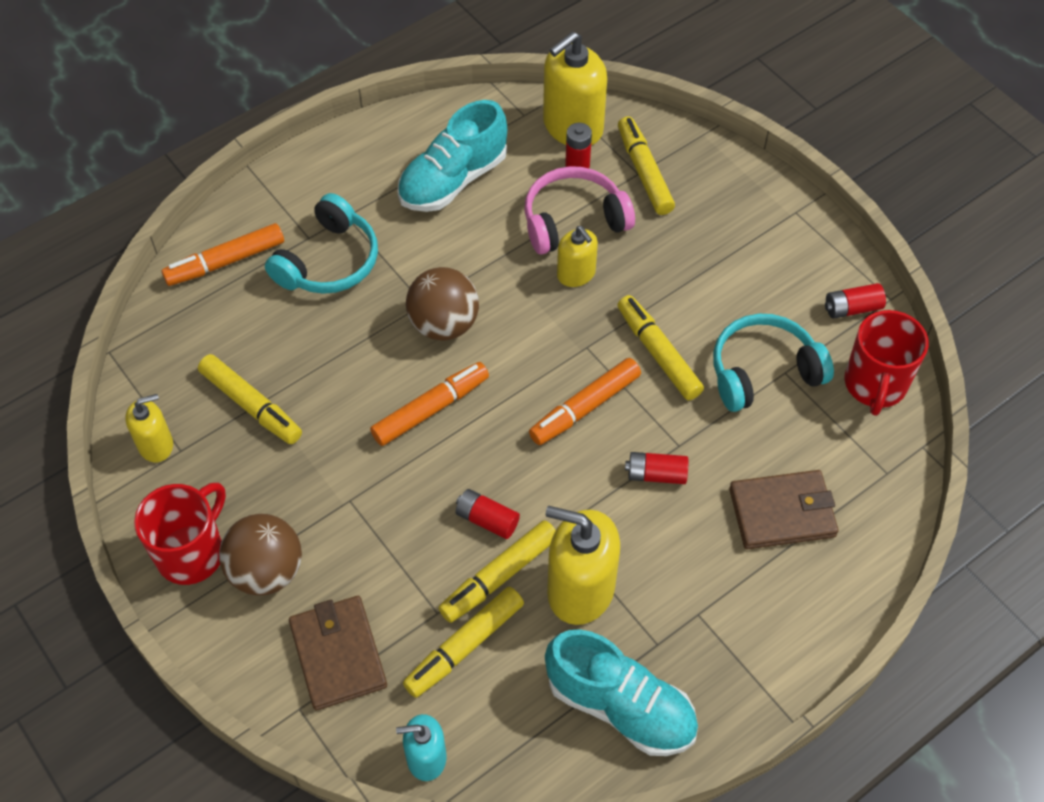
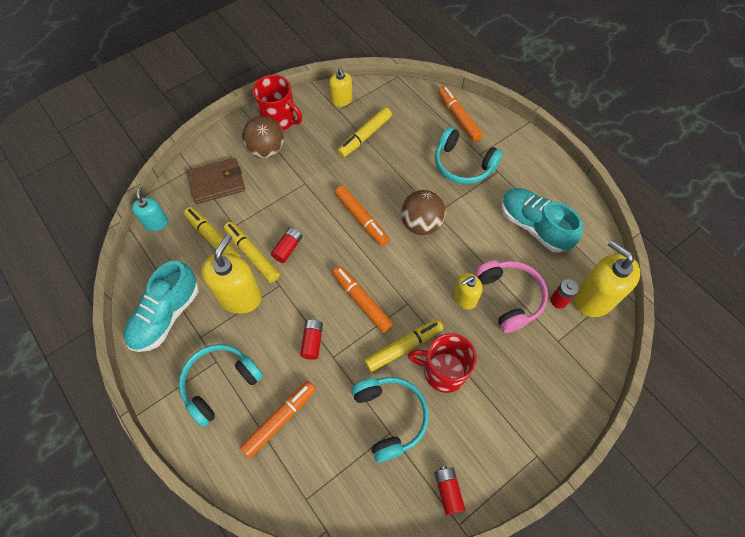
camera: 90 degrees right, 5 degrees up
(644, 172) = (559, 345): yellow marker -> none
(734, 603) = (220, 383): none -> turquoise headphones
(782, 512) = (280, 420): brown wallet -> orange marker
(875, 385) = (379, 500): red mug -> red mug (443, 371)

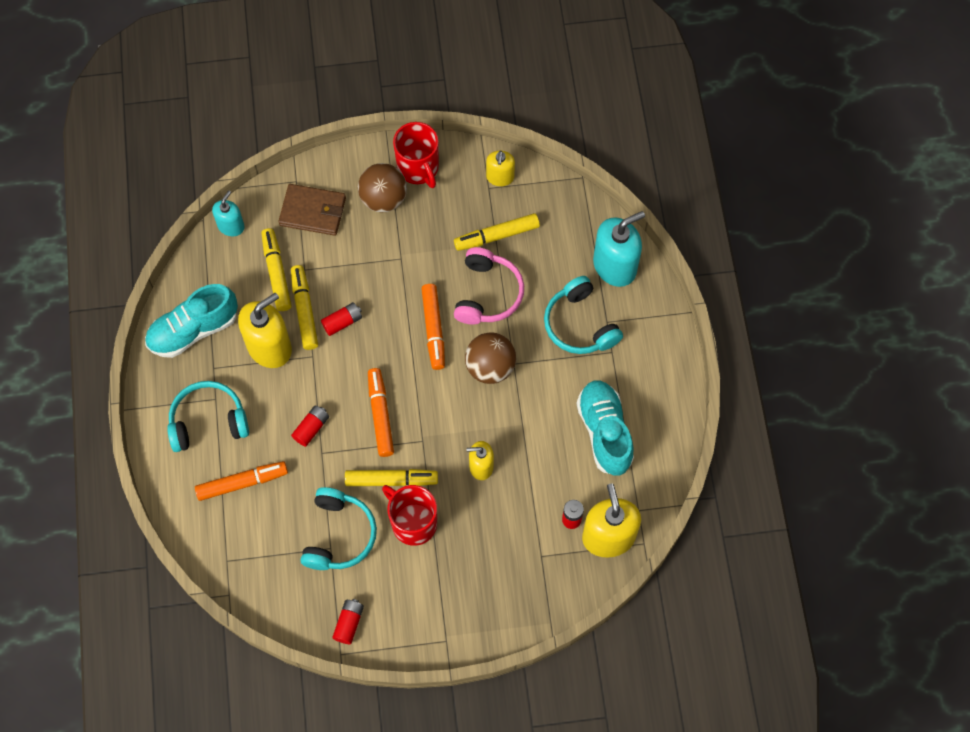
camera: 30 degrees right, 5 degrees up
(458, 117) = (615, 266): orange marker -> turquoise soap dispenser
(509, 297) = (525, 489): pink headphones -> pink headphones (487, 294)

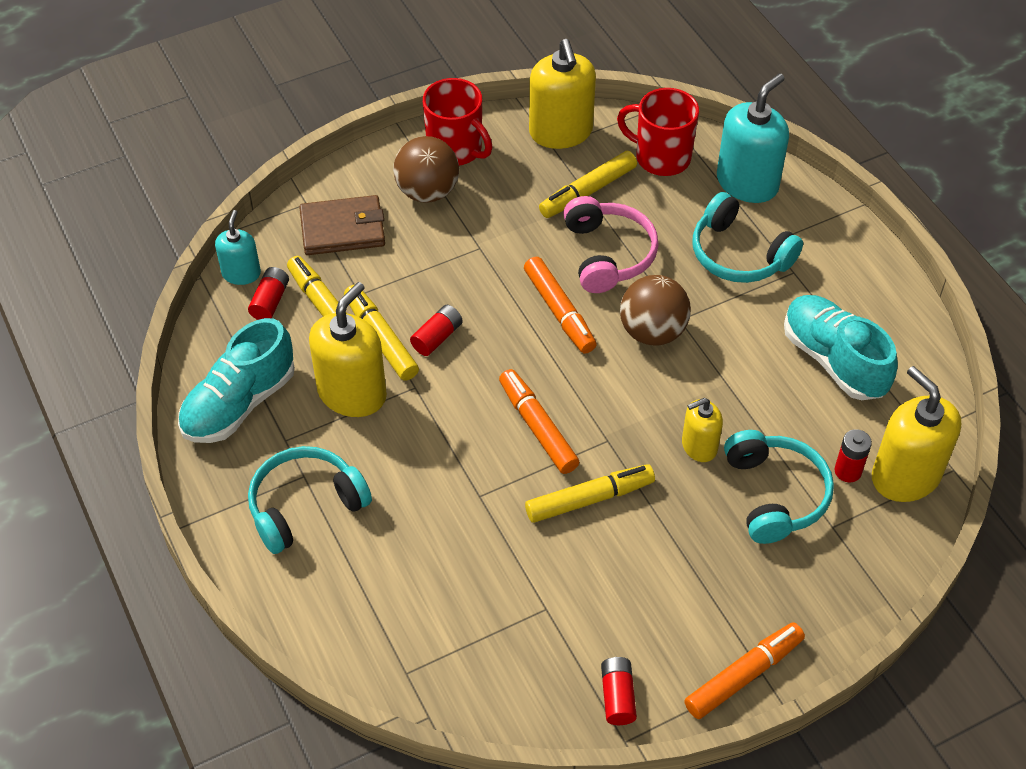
camera: 20 degrees left, 15 degrees down
(242, 483) = (386, 566): orange marker -> orange marker (744, 675)
(311, 428) = (452, 471): red battery -> red battery (270, 301)
(339, 535) = (550, 588): turquoise headphones -> turquoise headphones (775, 494)
(413, 522) = (643, 541): red mug -> red mug (661, 157)
(500, 177) = (561, 132): yellow soap dispenser -> yellow soap dispenser, size x1.76

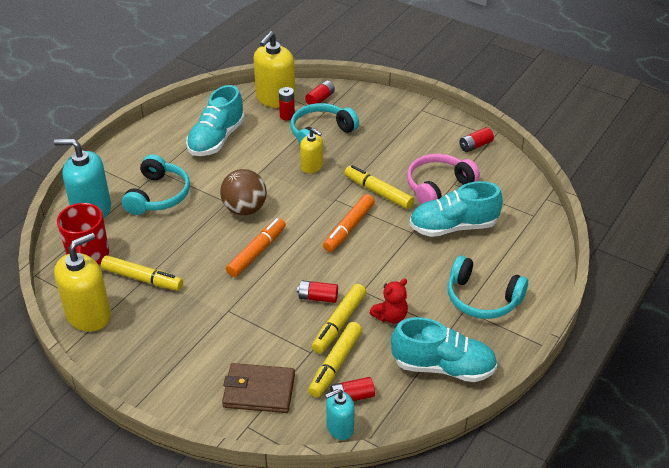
camera: 120 degrees left, 10 degrees down
(343, 229) = (259, 391): brown wallet -> brown wallet turned 45 degrees counterclockwise
(352, 393) = (390, 316): yellow soap dispenser -> red teddy bear
(427, 192) = (192, 361): brown ball -> none
(455, 551) = (453, 227): none -> turquoise shoe
(456, 149) = (139, 364): red mug -> none
(608, 254) = (194, 249): pink headphones -> pink headphones (438, 186)
(744, 675) = (428, 114): orange marker -> none
(872, 537) = (320, 99): none -> red battery

